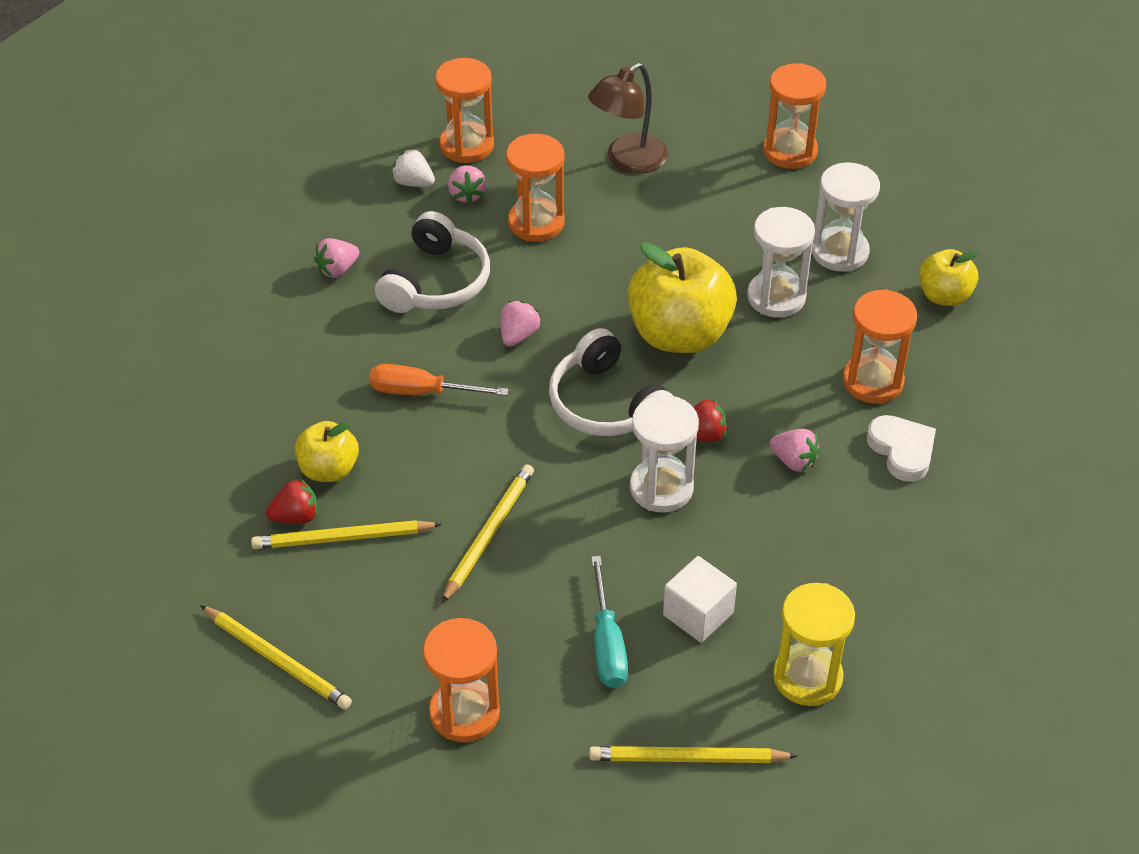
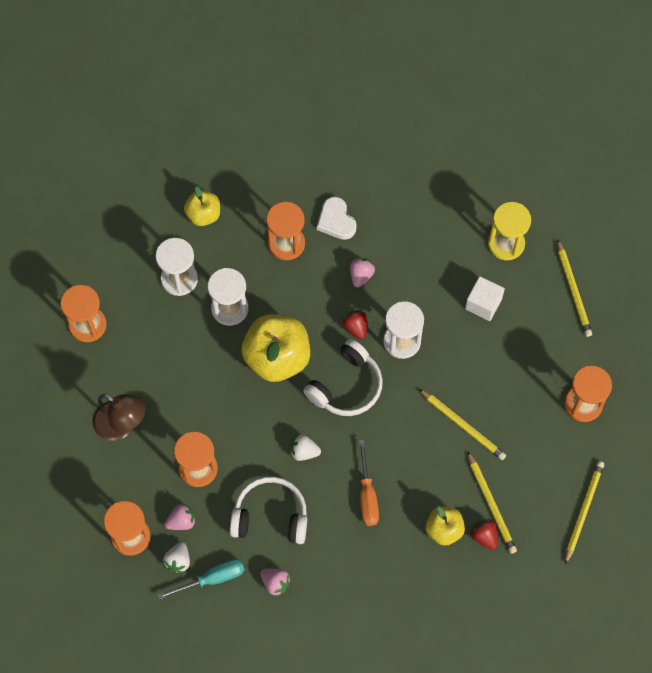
camera: 105 degrees left, 20 degrees up
(488, 533) = (463, 425): yellow pencil -> yellow pencil turned 150 degrees counterclockwise
(518, 335) = (304, 452): pink strawberry -> white strawberry
(607, 644) = (517, 344): turquoise screwdriver -> turquoise screwdriver (212, 579)
(902, 450) = (336, 221): white heart -> white heart turned 75 degrees counterclockwise

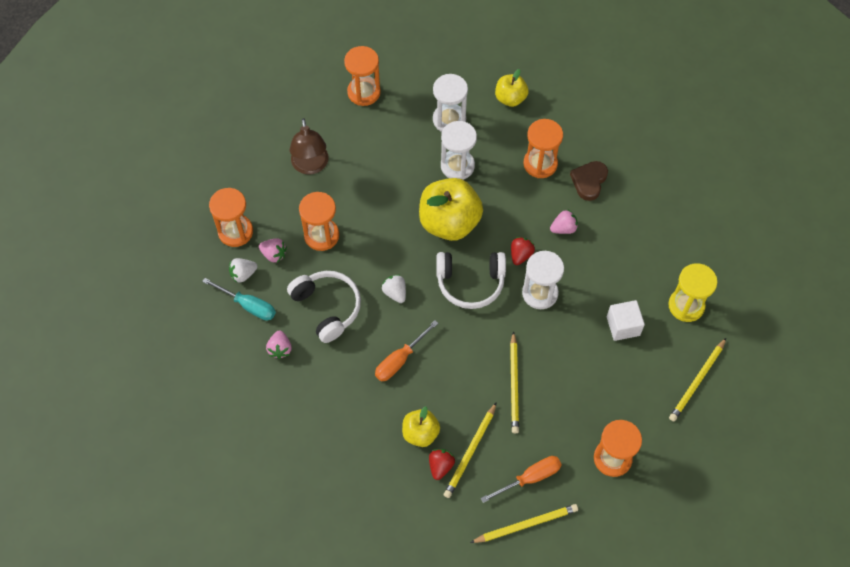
camera: 50 degrees right, 5 degrees down
(336, 221) = (589, 181): white heart -> brown heart
(549, 477) = (530, 478): none -> orange screwdriver

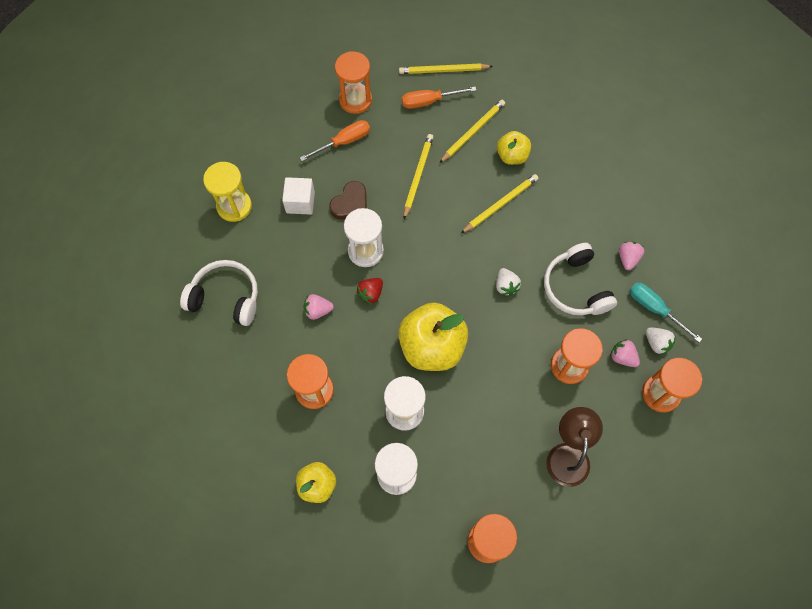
camera: 165 degrees left, 5 degrees up
(243, 274) = (656, 343): white strawberry -> white strawberry turned 60 degrees clockwise
(400, 360) = (515, 221): orange screwdriver -> orange screwdriver (344, 142)
(440, 466) = (501, 127): red strawberry -> none
(470, 283) = (429, 278): white headphones -> white headphones (226, 297)
(589, 181) = (271, 356): brown heart -> brown heart (350, 203)
(697, 381) = (257, 141): yellow pencil -> yellow pencil (500, 204)

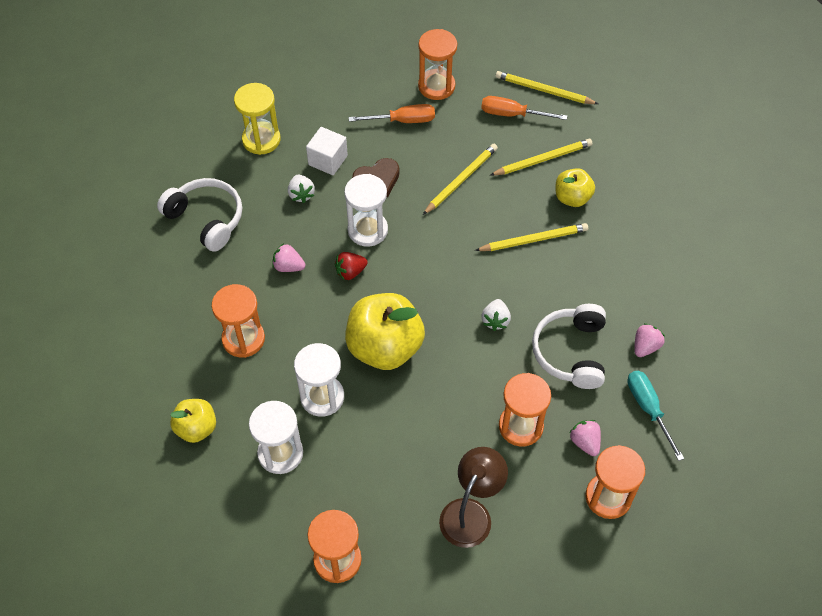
camera: 25 degrees right, 10 degrees down
(656, 343) = (631, 444): white strawberry -> white strawberry (301, 194)

